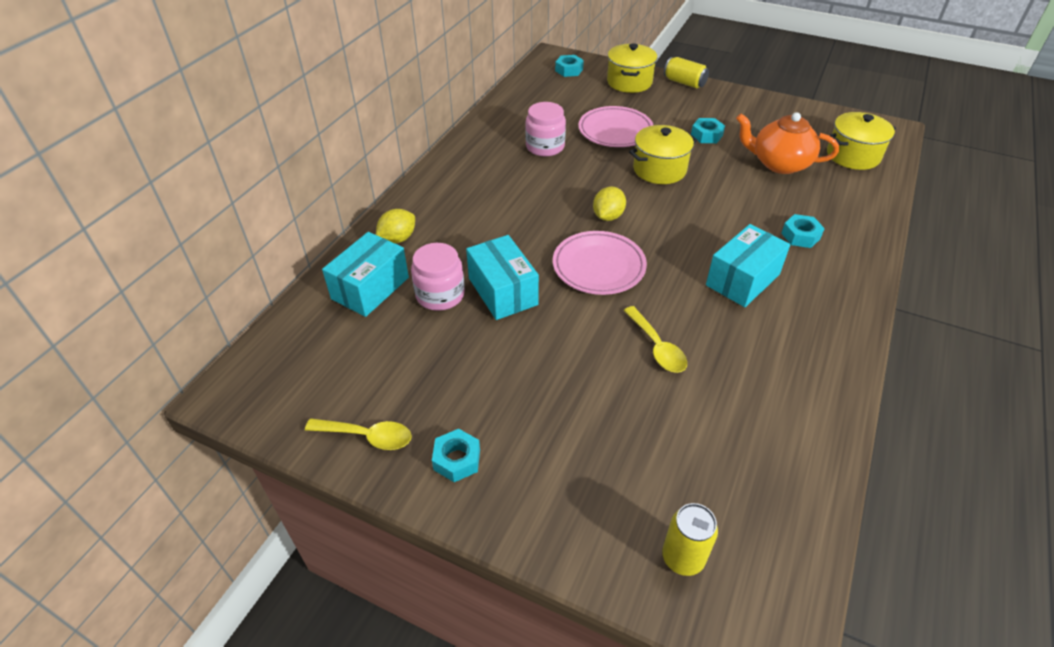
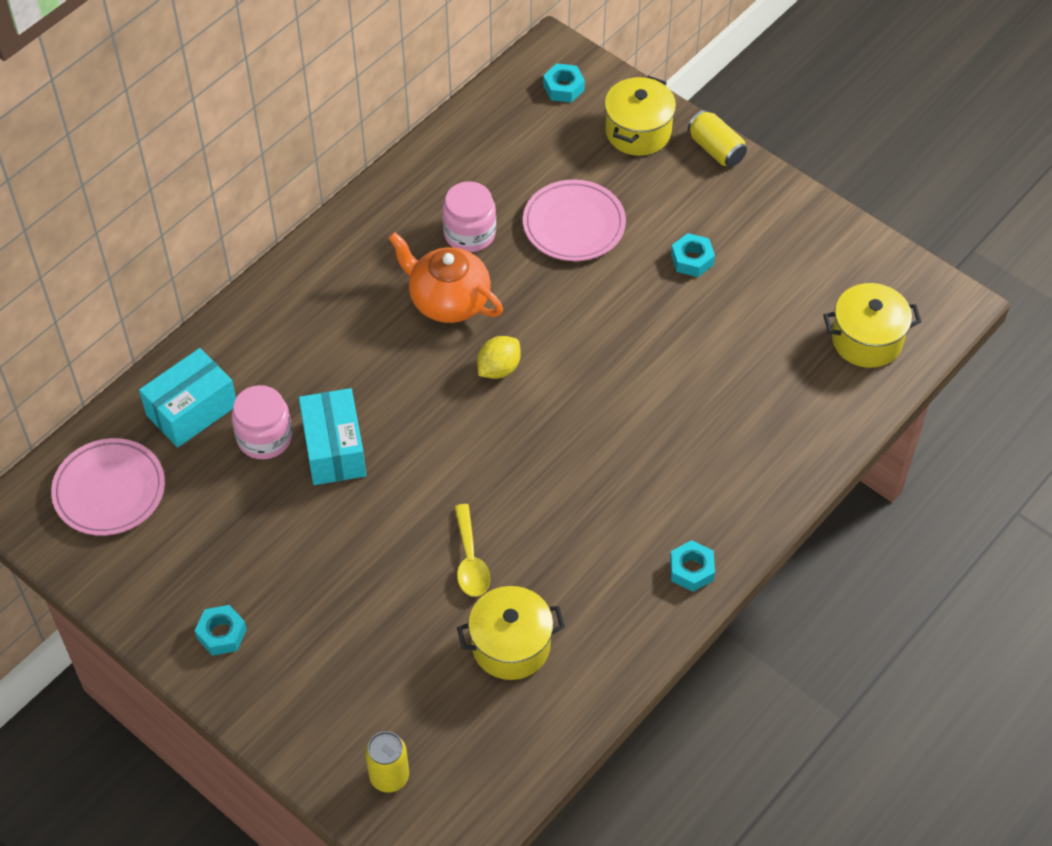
camera: 15 degrees right, 10 degrees up
(367, 436) = (145, 589): yellow spoon -> none
(398, 239) = (240, 346): yellow lemon -> none
(598, 266) = (455, 440): pink plate -> pink plate (109, 490)
(659, 169) = (599, 306): yellow pot -> yellow pot (511, 646)
(742, 280) = (610, 497): turquoise box -> none
(779, 164) = (759, 332): orange teapot -> orange teapot (448, 300)
(800, 236) = (715, 452): turquoise nut -> turquoise nut (691, 570)

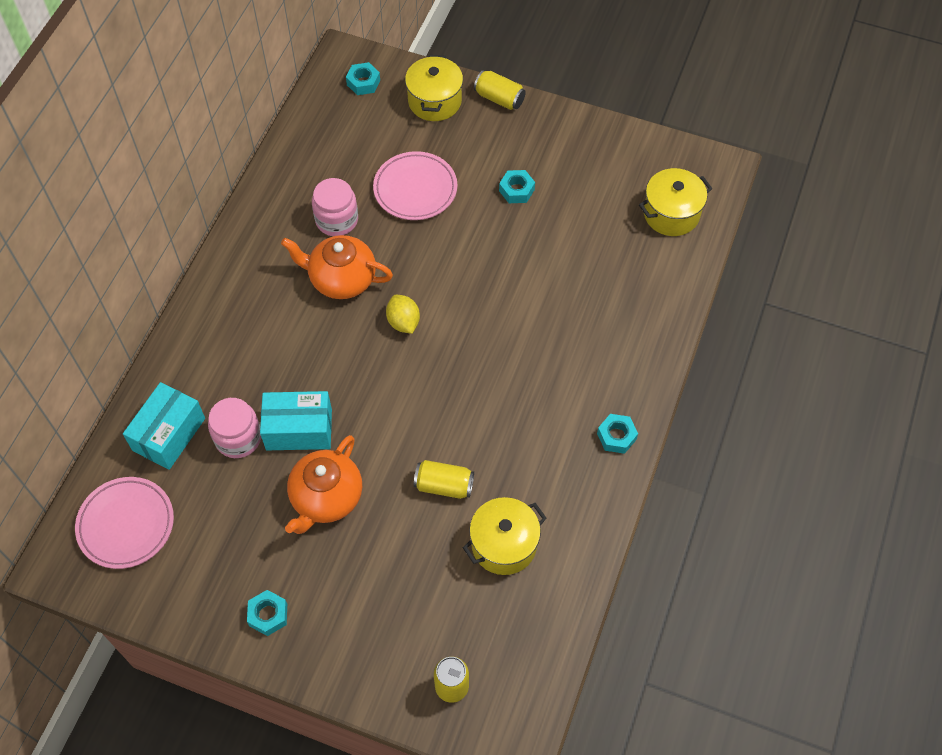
camera: 20 degrees left, 5 degrees up
(334, 449) = (299, 429): turquoise box -> turquoise box turned 60 degrees counterclockwise
(334, 532) = (326, 498): none -> orange teapot
(470, 560) = (444, 485): yellow spoon -> yellow can
(498, 368) = (403, 322): yellow lemon -> yellow lemon turned 45 degrees counterclockwise

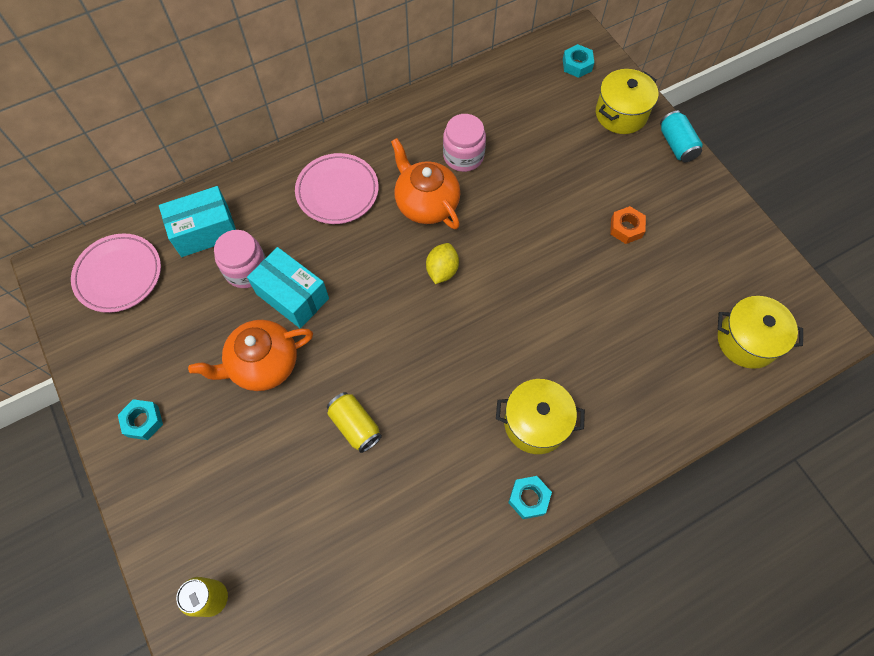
camera: 40 degrees right, 5 degrees up
(415, 189) = (544, 172): pink plate -> pink plate (337, 191)
(499, 98) = (676, 145): yellow can -> turquoise can
(504, 544) = (356, 514): yellow pot -> yellow pot (535, 423)
(516, 190) = (626, 228): turquoise nut -> orange nut

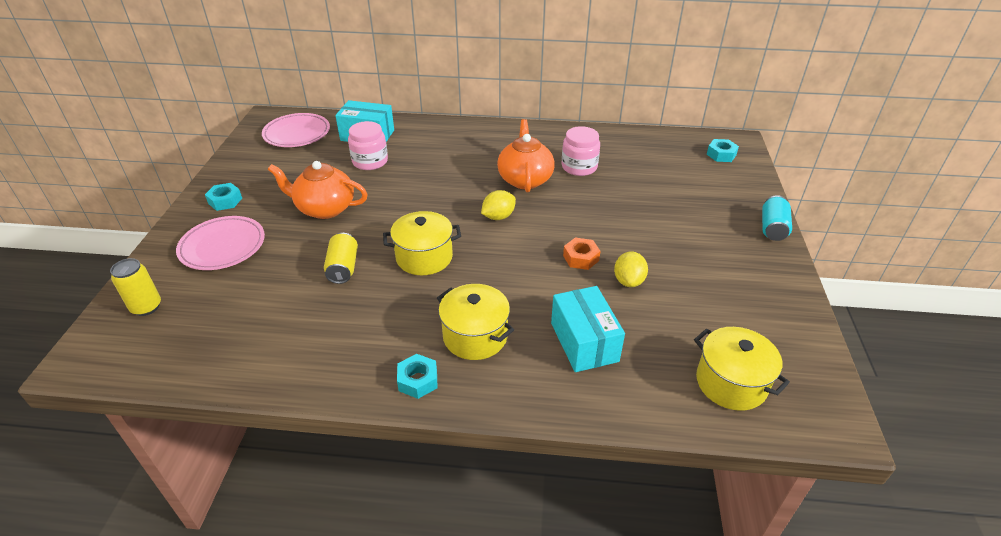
camera: 35 degrees right, 25 degrees down
(292, 296) = (382, 185): turquoise box -> turquoise box (584, 342)
(337, 191) = (470, 150): pink plate -> pink plate (223, 246)
(608, 281) = (628, 281): none -> yellow lemon
(621, 114) = (735, 192): yellow pot -> yellow pot (424, 257)
(626, 228) = (676, 257): orange nut -> orange nut (581, 258)

